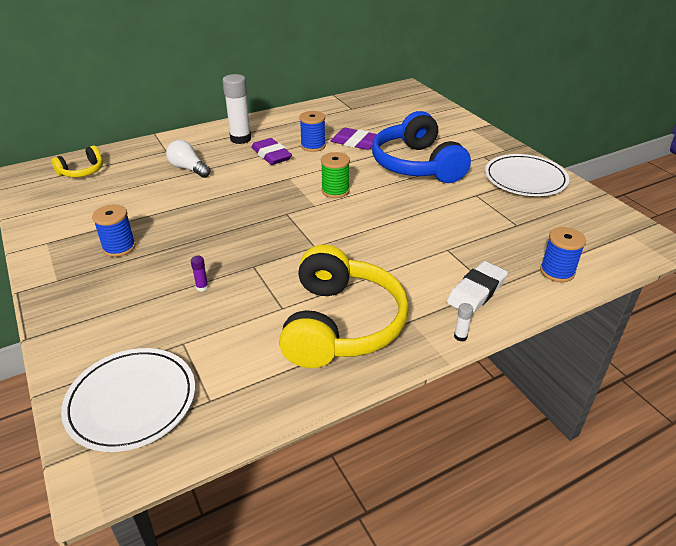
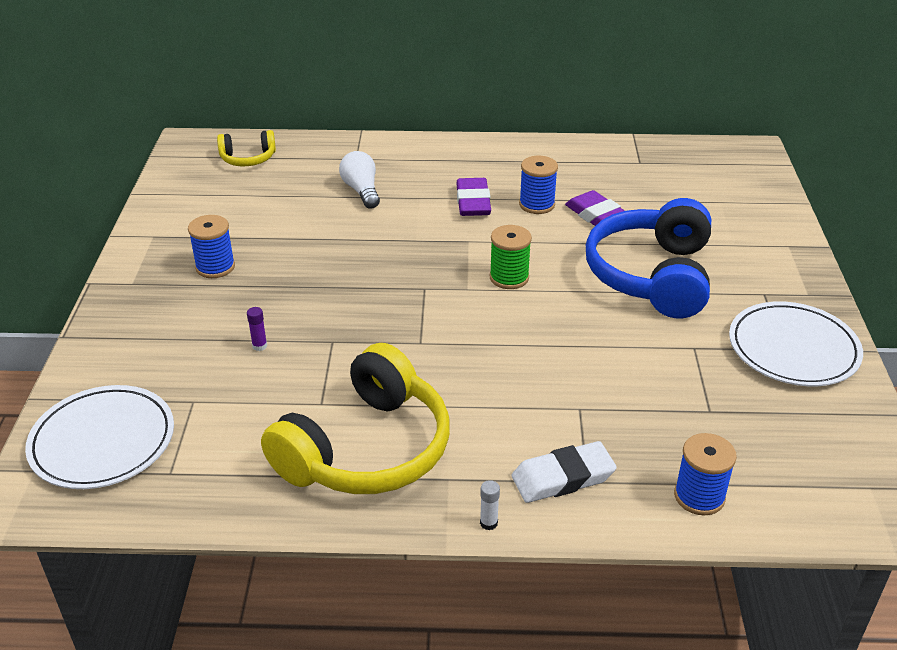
camera: 30 degrees right, 0 degrees up
(240, 139) = (455, 167): white glue stick -> none

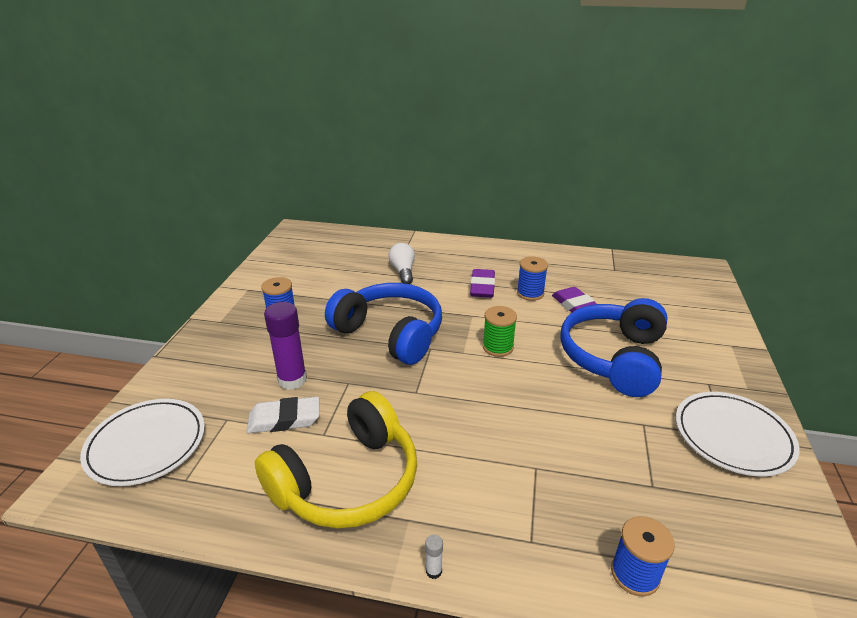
camera: 10 degrees right, 5 degrees down
(248, 158) = (331, 243): yellow headphones -> none
(259, 346) = (292, 380): purple glue stick -> purple glue stick, size x2.46
(368, 275) = (390, 333): none -> blue headphones
(563, 477) = (509, 534): white eraser -> white eraser (284, 419)

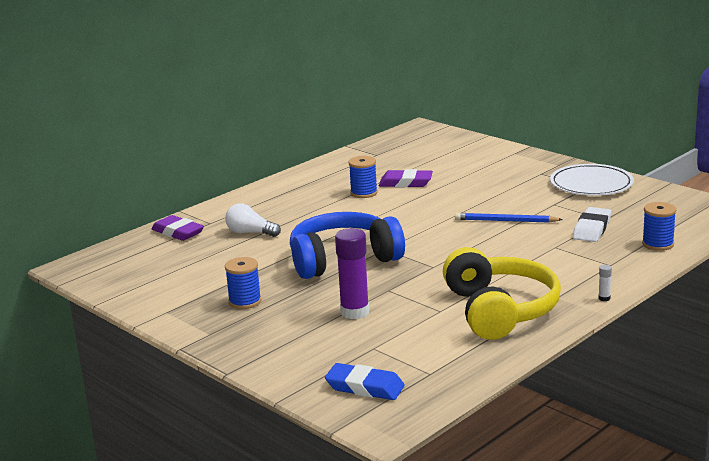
camera: 55 degrees left, 10 degrees down
(146, 444) = (365, 387): white plate -> blue eraser
(284, 419) = (403, 323): white eraser -> white eraser (592, 229)
(482, 287) = (327, 207): purple eraser -> purple eraser (178, 232)
(498, 347) = (417, 224): green spool -> none
(562, 402) = (505, 221): none -> blue pencil
(614, 358) = (481, 191): blue headphones -> none

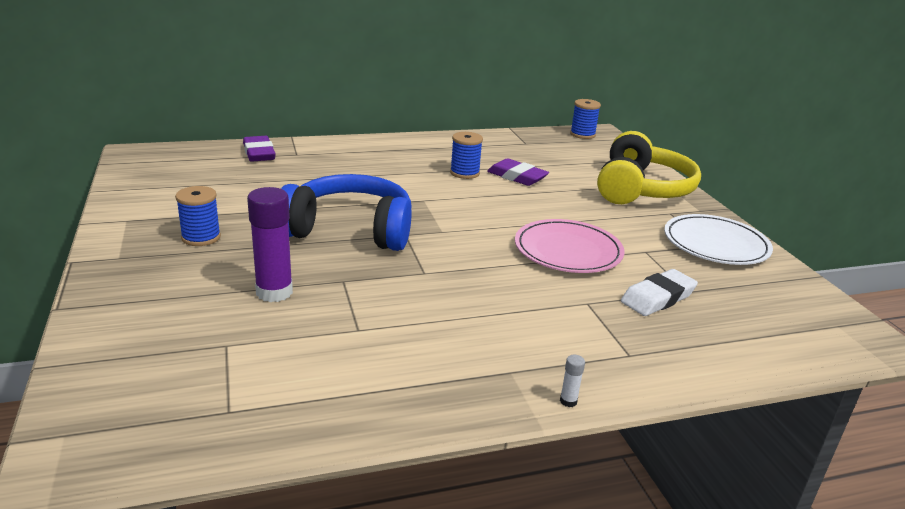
camera: 25 degrees right, 5 degrees up
(250, 233) = (313, 174): white light bulb -> none
(365, 387) = (139, 394): blue eraser -> none
(499, 310) = (421, 359): yellow headphones -> yellow headphones (641, 189)
(505, 221) = (568, 251): blue pencil -> pink plate
(658, 244) = (723, 351): blue spool -> blue spool (582, 134)

